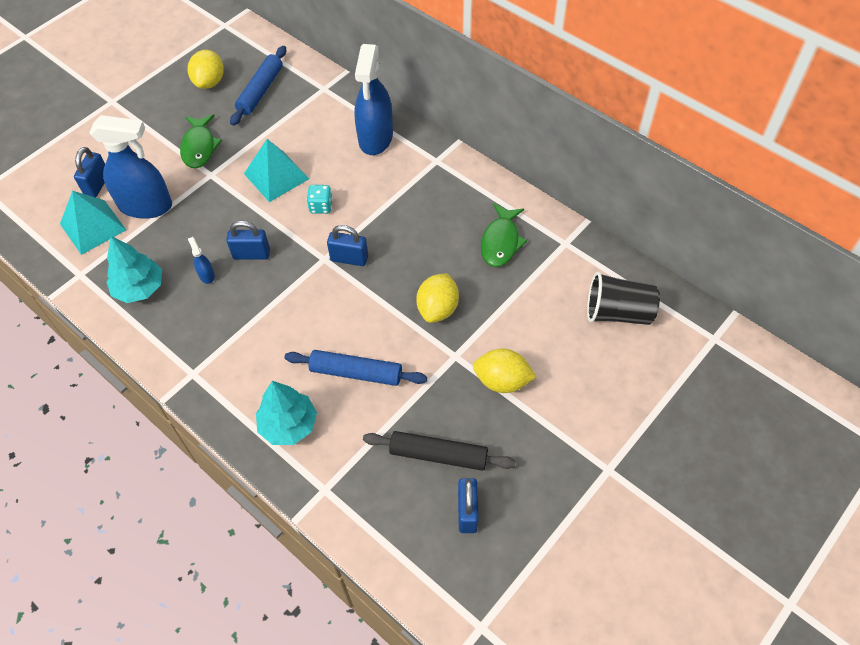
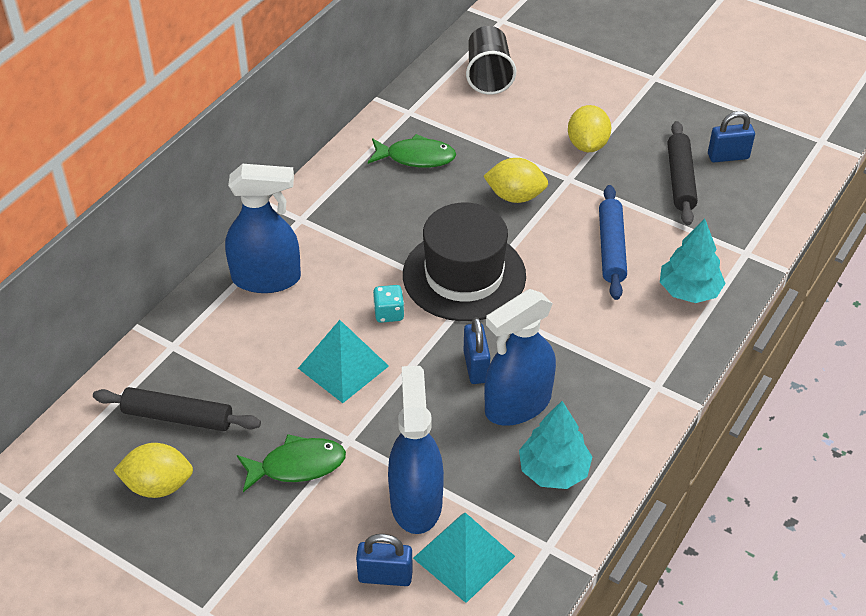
camera: 100 degrees left, 10 degrees down
(206, 275) = (517, 405): blue spray bottle -> blue spray bottle, size x2.50
(260, 91) = (178, 417): blue rolling pin -> black rolling pin
(349, 259) = (464, 275): blue padlock -> black hat

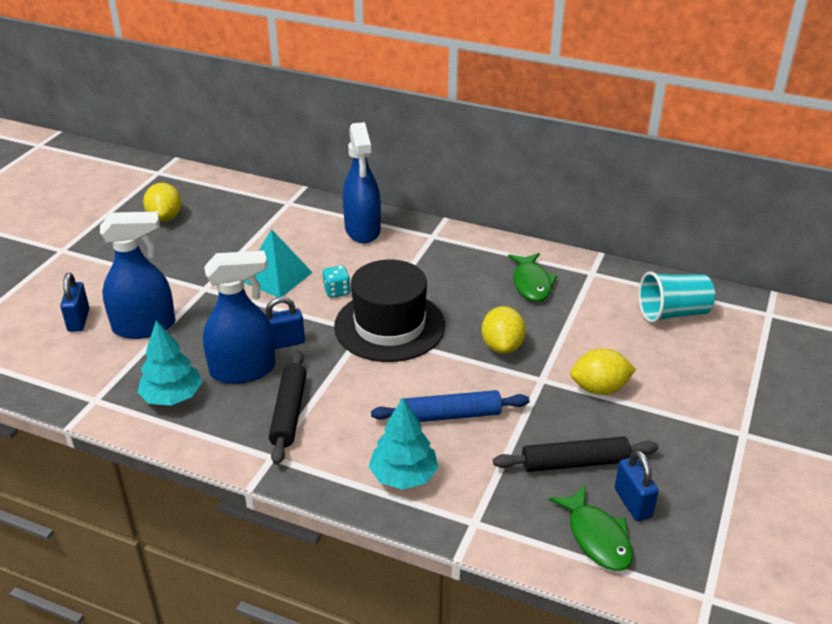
camera: 80 degrees right, 10 degrees down
(178, 417) = (223, 215): black rolling pin -> black rolling pin (289, 412)
(297, 465) = (180, 269): green fish -> green fish (597, 537)
(464, 557) = (90, 356): turquoise pyramid -> none
(488, 75) = (672, 313): black cup -> turquoise cup
(517, 405) = (243, 370): blue spray bottle -> blue spray bottle turned 120 degrees clockwise

